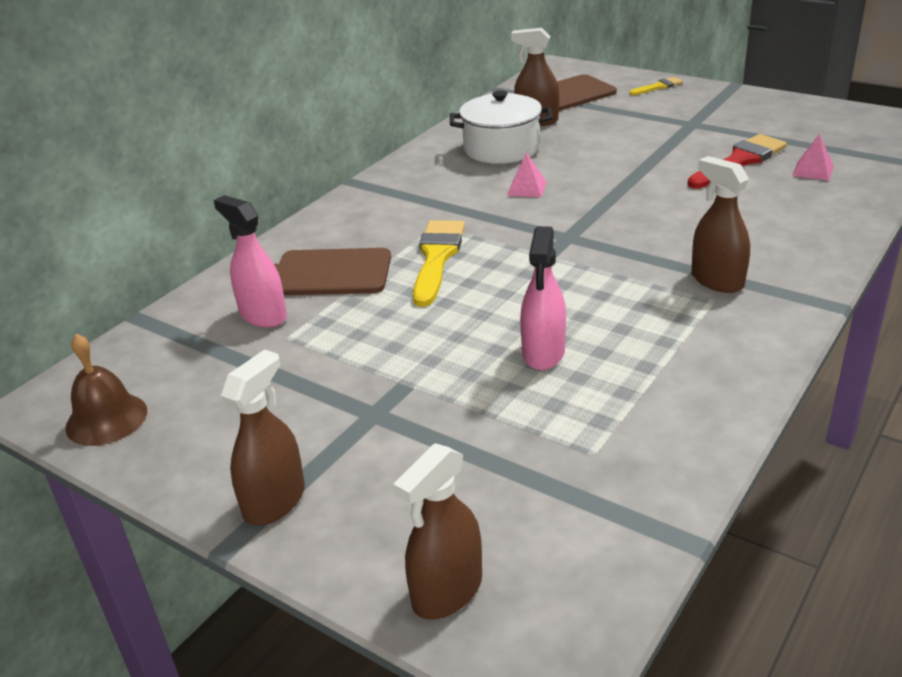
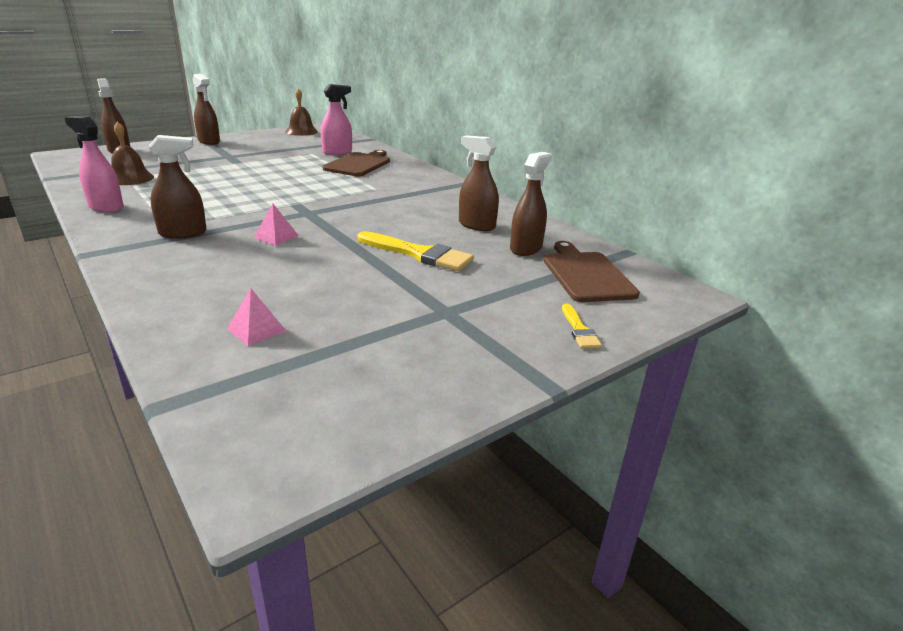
camera: 105 degrees right, 5 degrees down
(437, 258) = (337, 183): yellow brush -> yellow brush (419, 254)
(501, 149) = (476, 225): white pot -> brown spray bottle
(526, 188) = (394, 218): pink pyramid -> pink pyramid (276, 236)
(543, 353) = (207, 184): pink spray bottle -> pink spray bottle (106, 207)
(596, 443) = (130, 178): none -> brown bell
(739, 161) = (328, 302): red brush -> none

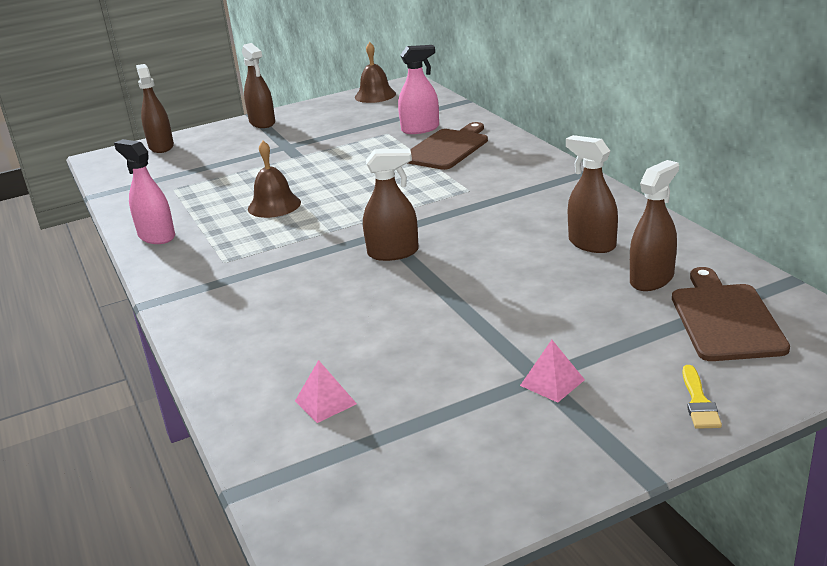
camera: 15 degrees right, 0 degrees up
(130, 178) = (178, 190): brown bell -> brown bell (274, 205)
(183, 233) = (241, 271): brown spray bottle -> brown spray bottle (393, 253)
(276, 236) = (345, 272): pink pyramid -> pink pyramid (552, 382)
(419, 254) = (513, 293): yellow brush -> none

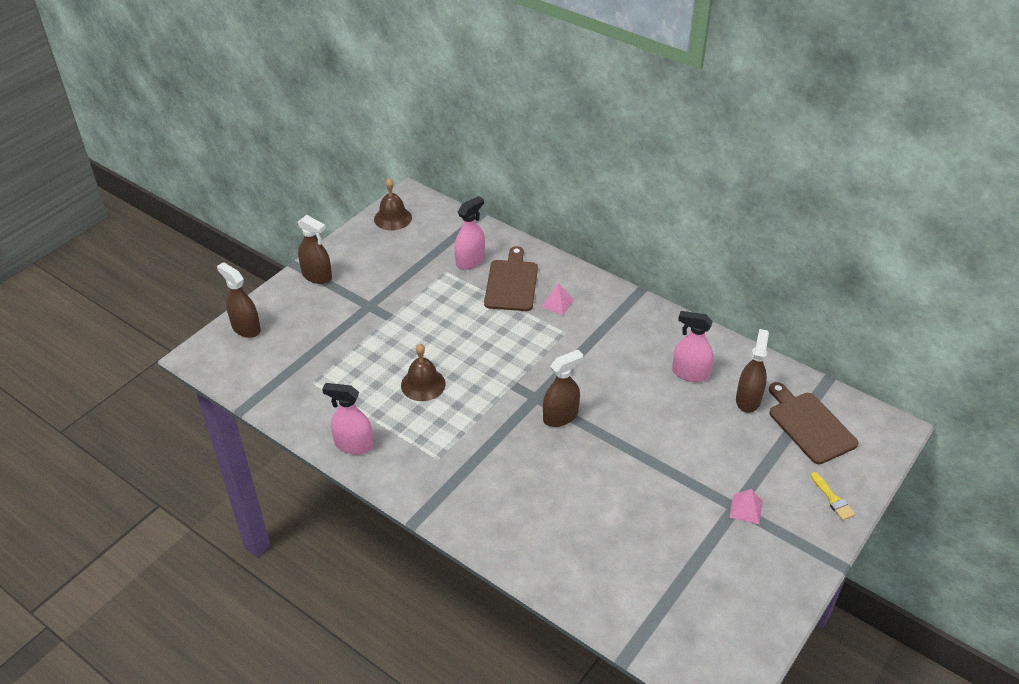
camera: 30 degrees left, 15 degrees up
(325, 402) = (623, 569): pink pyramid -> pink pyramid (557, 303)
(591, 244) = (690, 373): brown spray bottle -> pink spray bottle

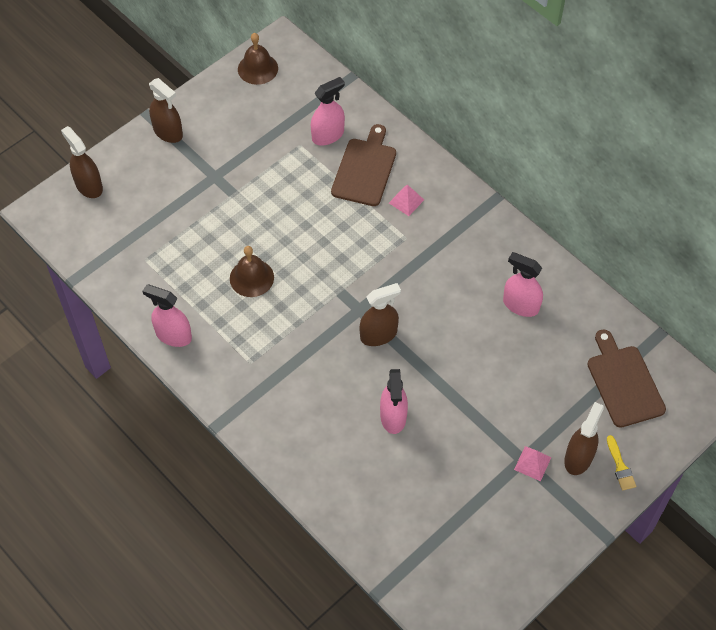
camera: 10 degrees right, 15 degrees up
(594, 486) = (393, 416): none -> pink spray bottle
(748, 400) = (570, 344): brown spray bottle -> brown spray bottle (578, 458)

